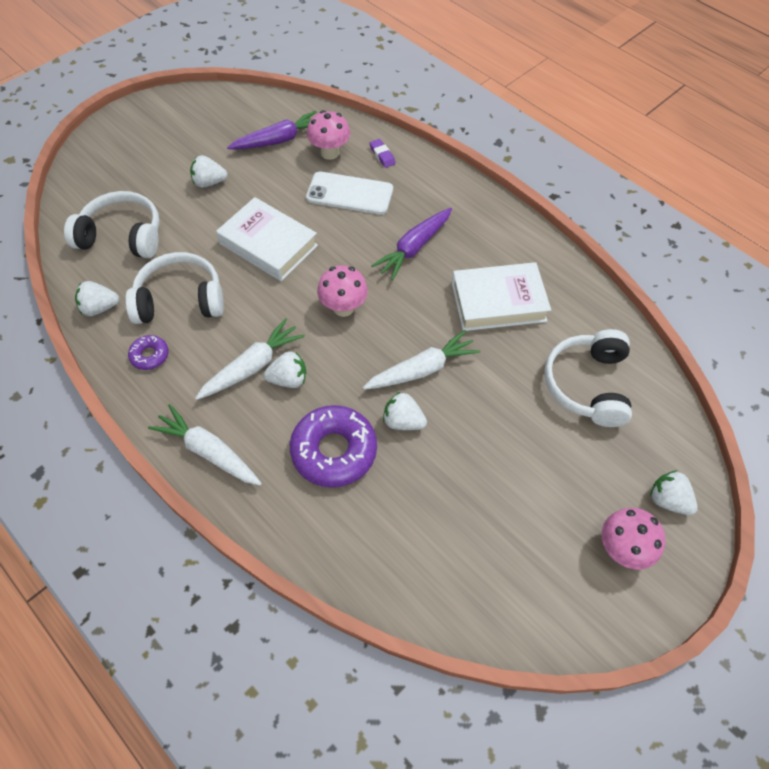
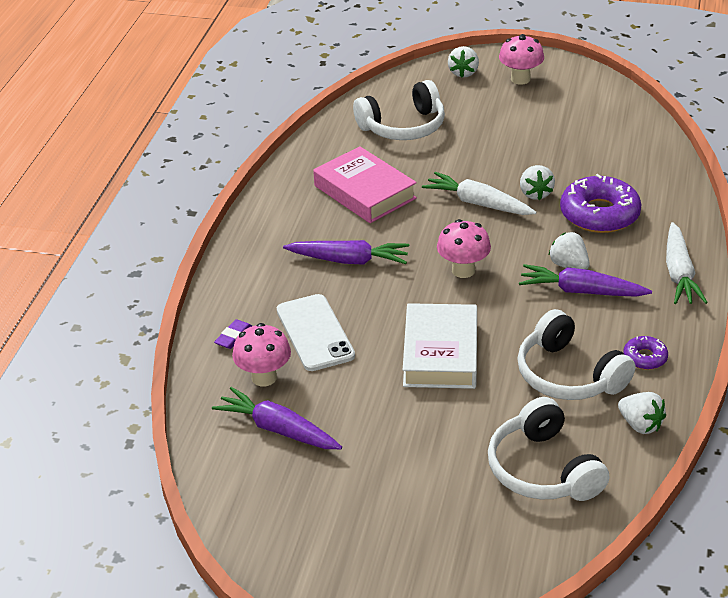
camera: 120 degrees left, 20 degrees down
(209, 182) = (399, 448): white strawberry -> none
(252, 366) = (581, 291): white carrot -> purple carrot
(498, 302) = (365, 192): white book -> pink book

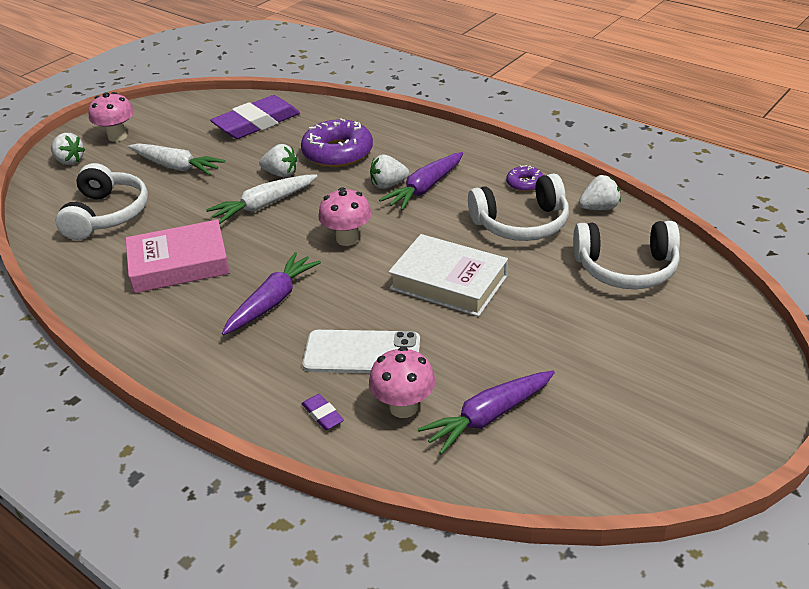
camera: 65 degrees left, 0 degrees up
(610, 145) = (257, 123): none -> purple eraser
(679, 273) = (440, 141): white carrot -> white carrot (176, 166)

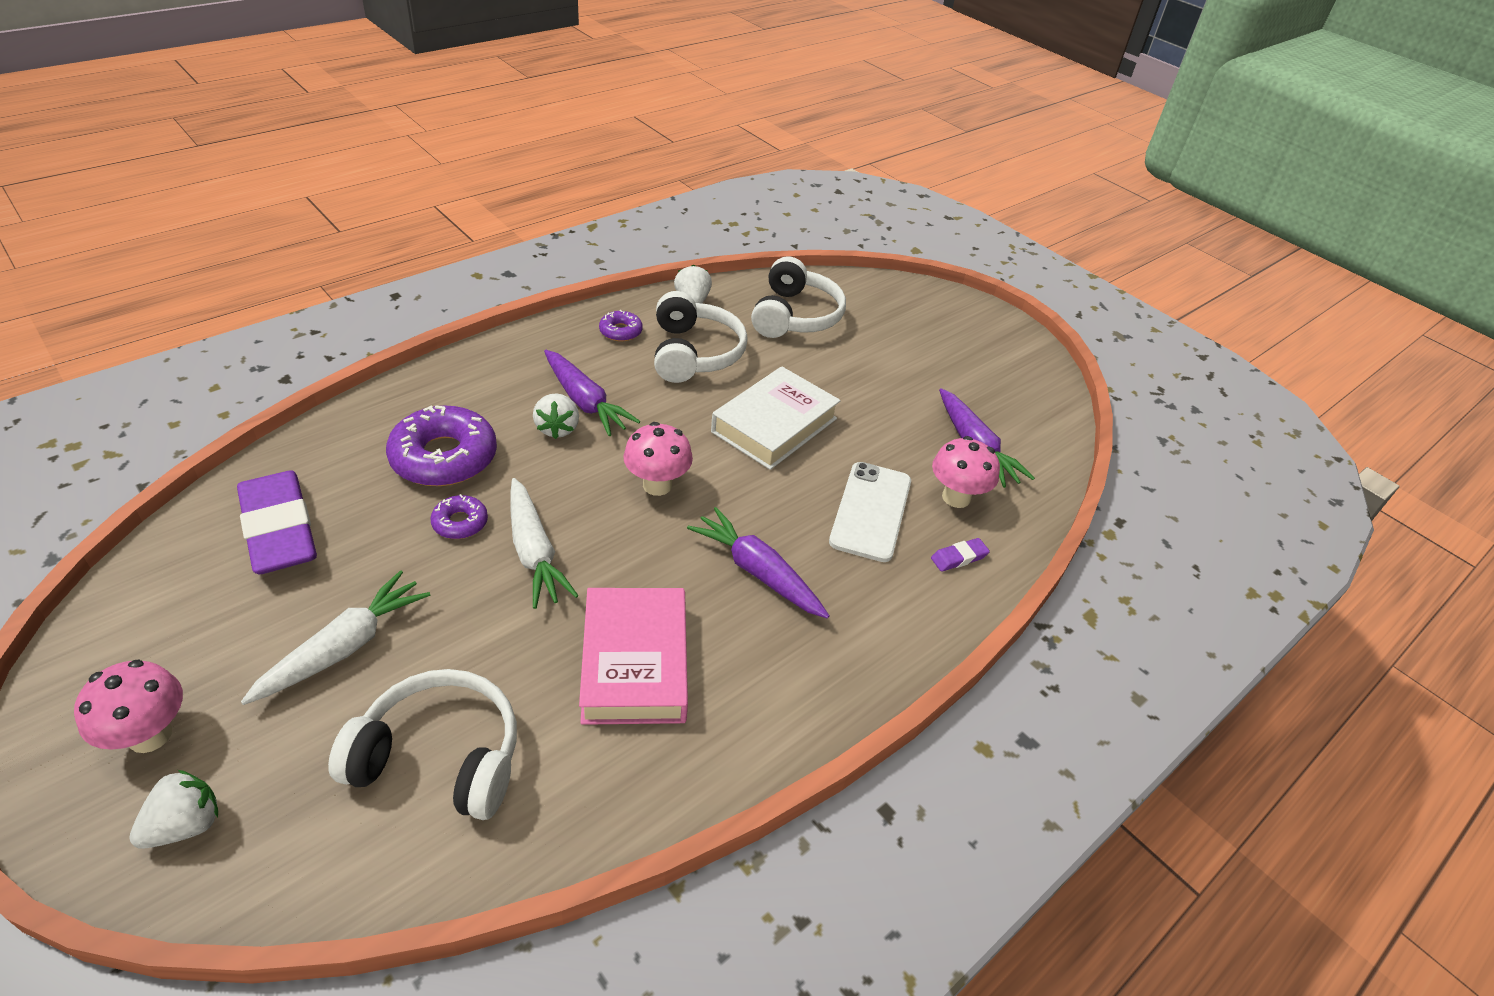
camera: 85 degrees left, 5 degrees up
(281, 174) = (460, 523): white strawberry -> purple donut

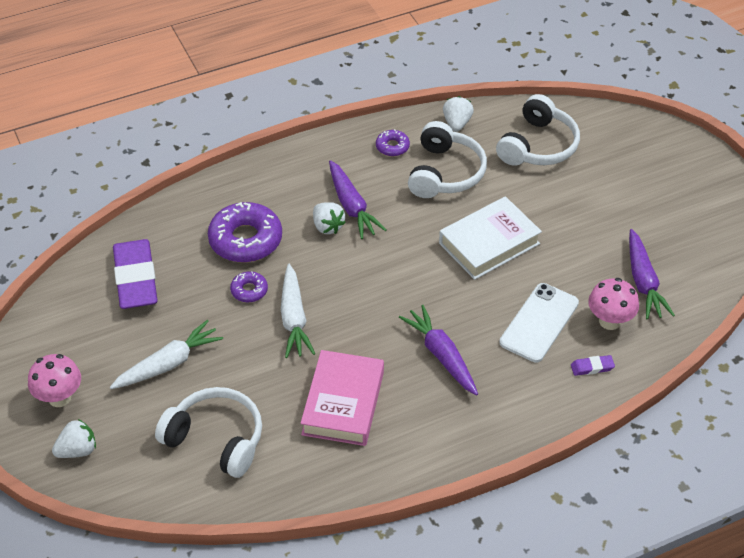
camera: 20 degrees right, 5 degrees up
(557, 428) = (327, 226): white strawberry -> white strawberry turned 45 degrees counterclockwise
(657, 485) = (388, 281): pink mushroom -> none

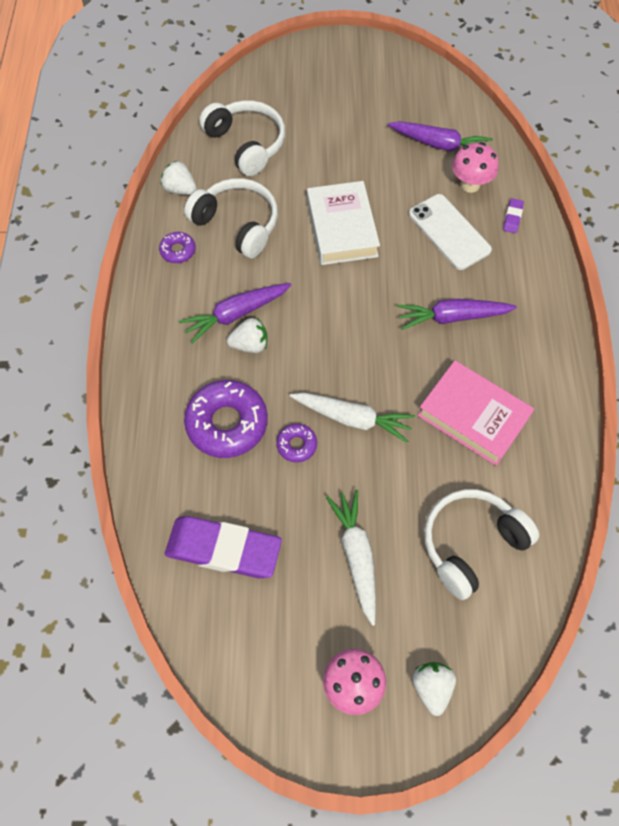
camera: 65 degrees left, 15 degrees up
(352, 206) = (236, 314): purple carrot -> purple carrot turned 150 degrees clockwise

